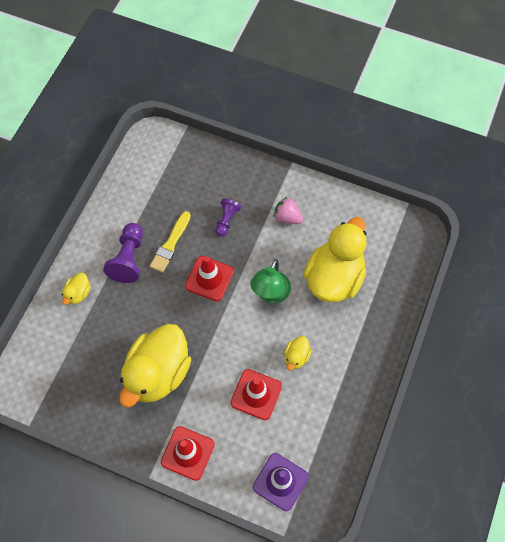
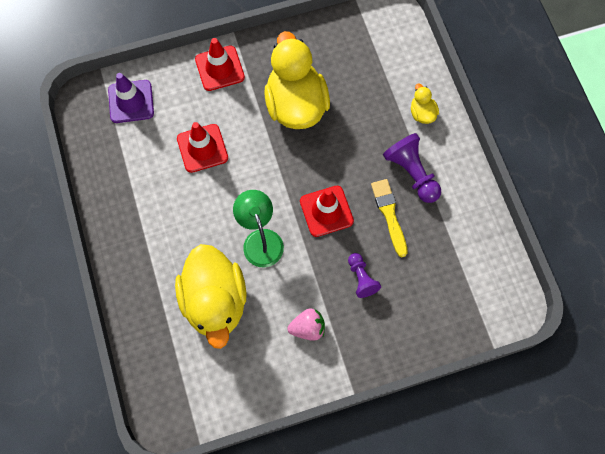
camera: 140 degrees right, 5 degrees up
(296, 357) = (193, 203): yellow duck -> none

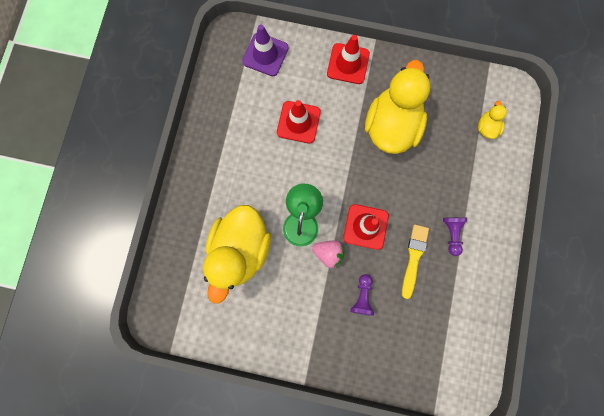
camera: 30 degrees right, 10 degrees up
(307, 328) = (298, 311): pink strawberry -> pink strawberry (328, 253)
(412, 173) = (451, 234): purple pawn -> purple pawn, size x0.62
(422, 113) = (489, 189): yellow duck -> yellow duck (486, 127)

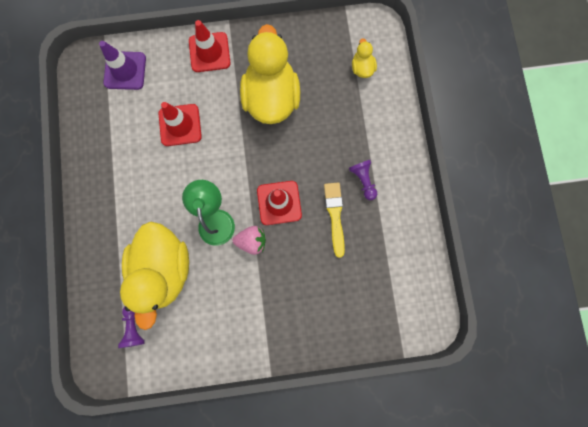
camera: 20 degrees left, 0 degrees up
(362, 296) = (298, 270): purple pawn -> purple pawn (134, 327)

